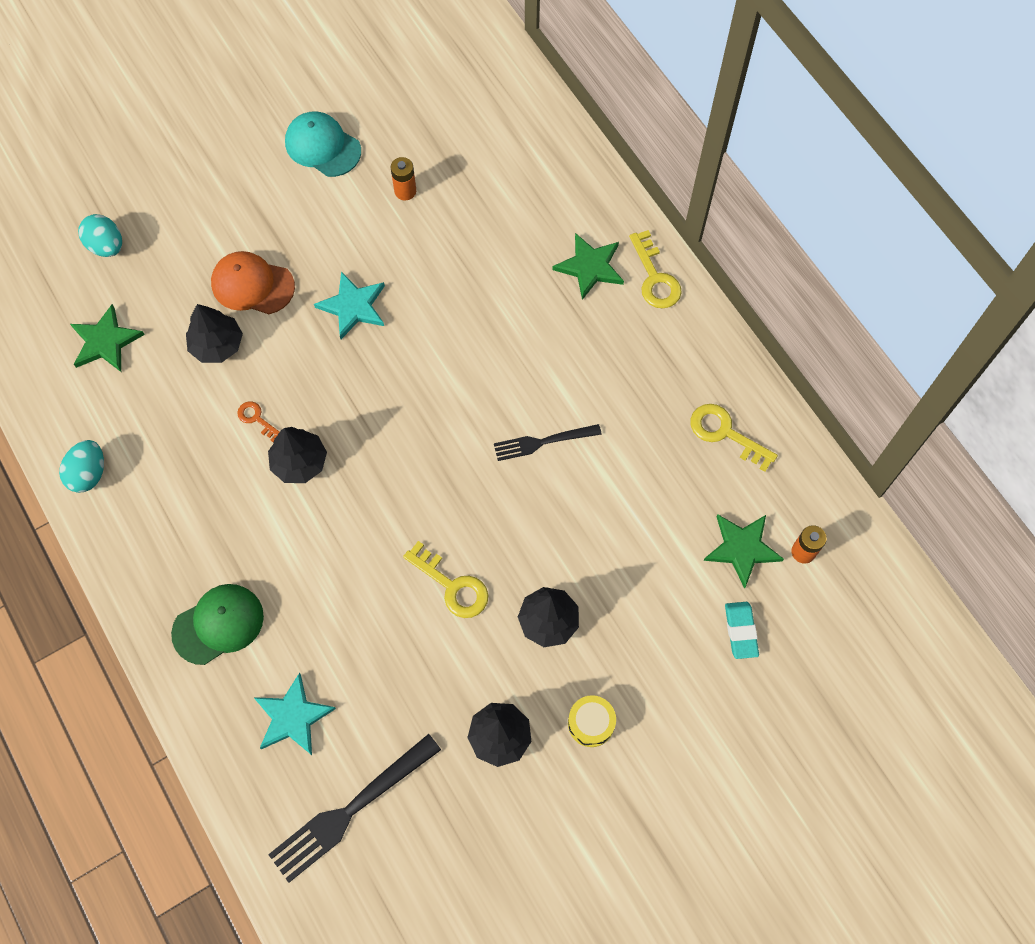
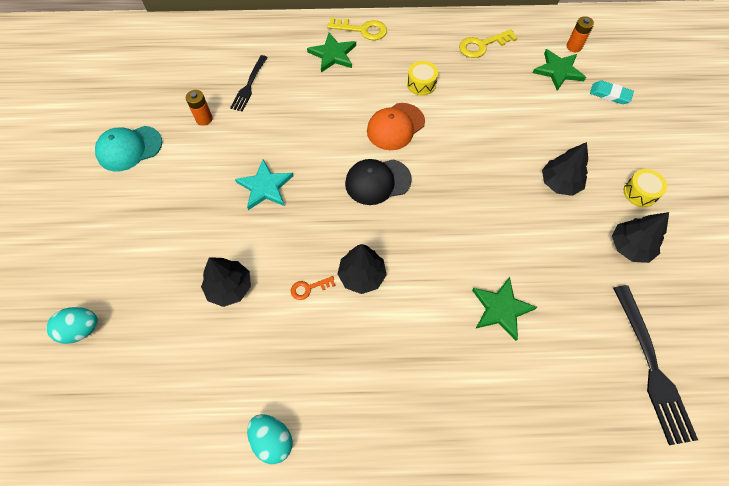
camera: 60 degrees left, 5 degrees down
(105, 341) = (164, 370): green star -> green star (501, 309)
(218, 624) = (462, 395): green cap -> none
(252, 285) = (199, 241): orange cap -> orange cap (395, 126)
(293, 717) = (562, 374): turquoise star -> none
(428, 416) = (377, 181): none -> black cap
(452, 586) = (509, 224): yellow key -> none
(542, 442) = (435, 130): black fork -> black fork (249, 85)
(607, 392) = (421, 84): none -> yellow drum

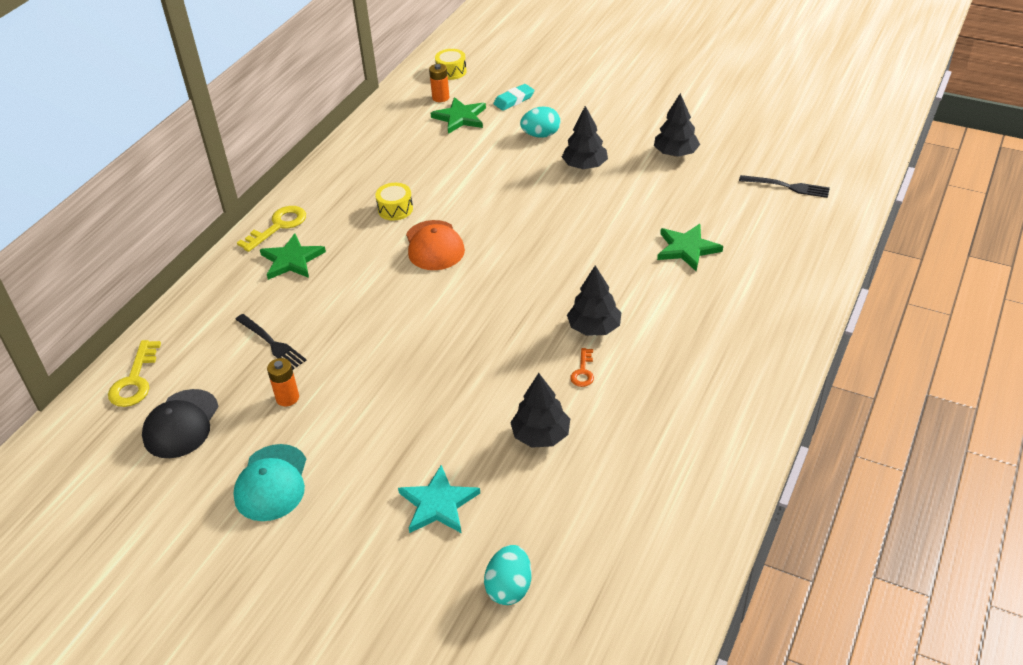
camera: 60 degrees left, 20 degrees down
(265, 187) = (431, 370): turquoise star -> turquoise star (438, 504)
(272, 440) = (731, 447): turquoise egg -> turquoise egg (541, 135)
(377, 181) = (492, 281): black cap -> black cap (181, 424)
(482, 45) = (384, 151): yellow key -> yellow key (134, 380)
(640, 193) = (628, 126): yellow drum -> yellow drum (451, 71)
(652, 368) = (788, 187): black fork -> black fork, size x0.61

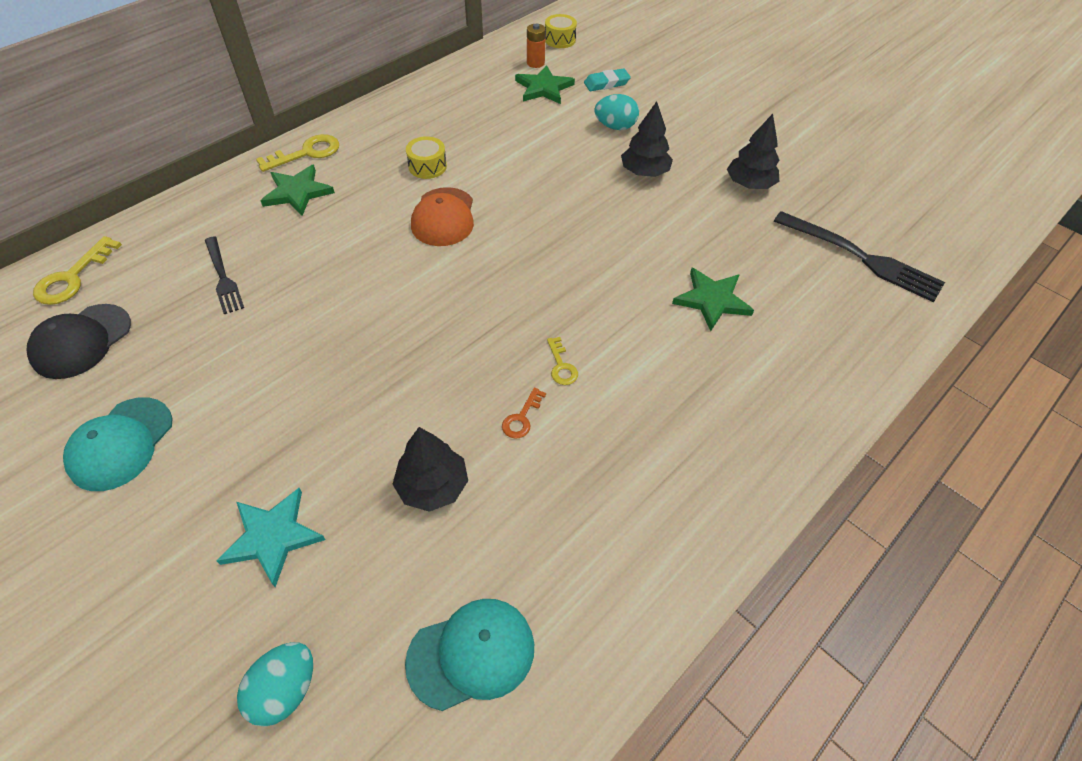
camera: 15 degrees right, 10 degrees up
(287, 398) = (199, 345): orange battery -> none
(594, 328) = (561, 366): black tree -> yellow key
(629, 525) = (471, 654): none -> turquoise cap
(788, 187) = (862, 258): black fork -> black fork, size x1.63

